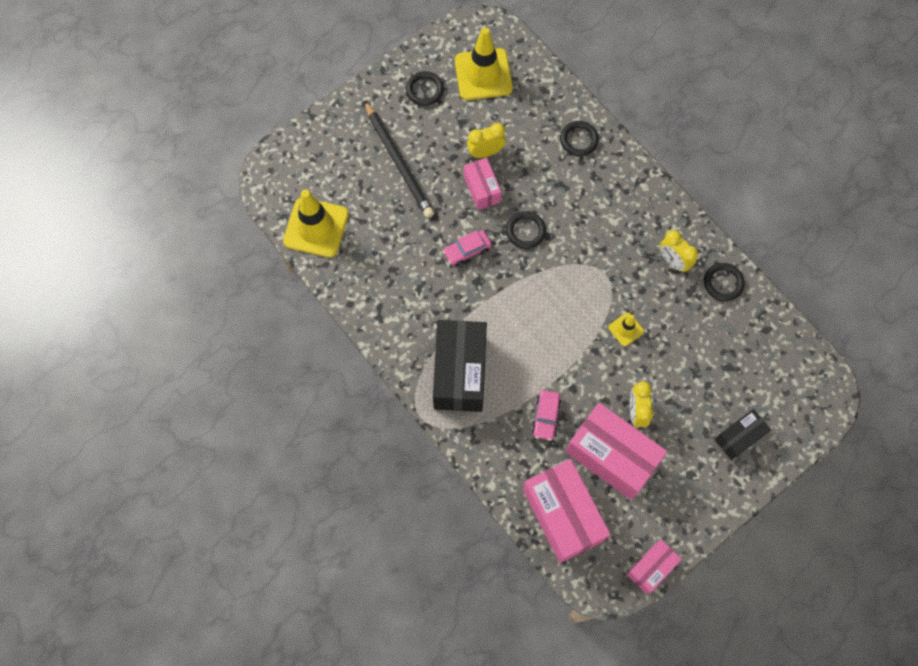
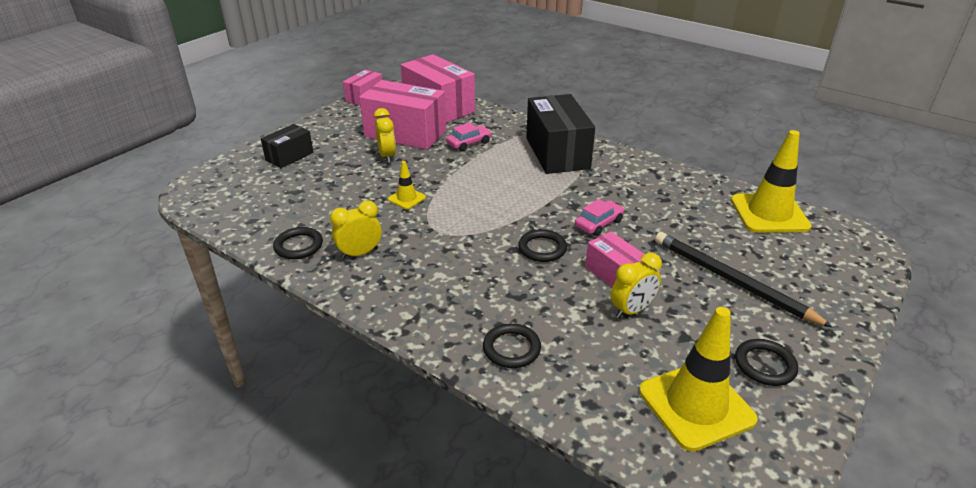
camera: 165 degrees right, 35 degrees down
(546, 417) = (469, 143): pink car -> pink car turned 60 degrees clockwise
(673, 261) = (359, 253): yellow clock -> yellow clock turned 60 degrees counterclockwise

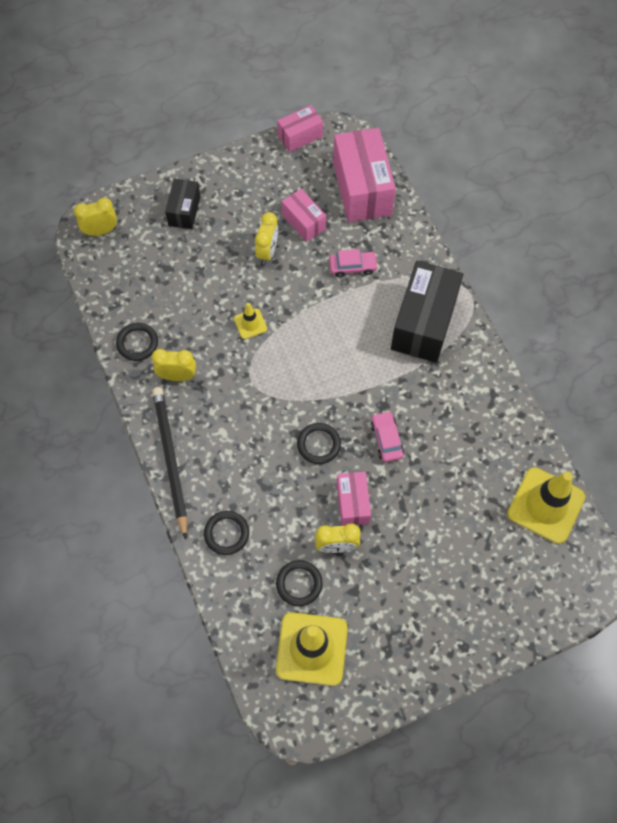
camera: 30 degrees right, 30 degrees up
(209, 190) = (101, 231): none -> yellow clock
(289, 156) = (184, 211): black box -> black box turned 60 degrees counterclockwise
(405, 133) = (304, 222): pink box -> pink box, size x0.54
(599, 224) = (386, 439): pink car -> pink car turned 90 degrees counterclockwise
(731, 281) = (438, 560): black pencil -> black pencil (170, 459)
(765, 365) = (388, 646): black ring -> black ring (299, 584)

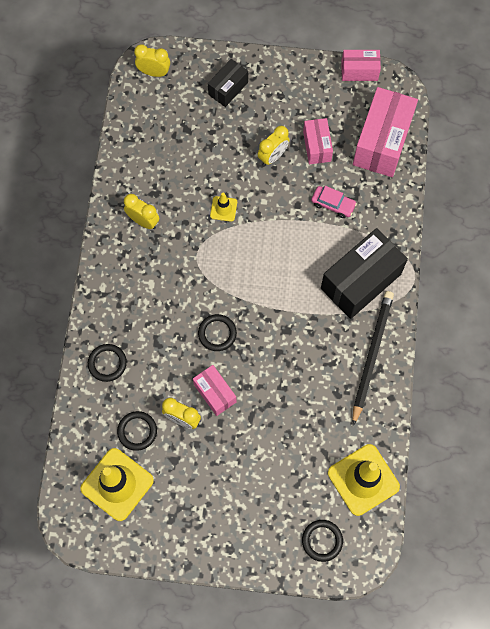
camera: 30 degrees right, 5 degrees up
(137, 343) = (129, 179): black ring -> black ring (322, 540)
(170, 459) = (100, 284): black pencil -> black pencil (371, 355)
(353, 503) = (215, 393): pink box -> pink box turned 60 degrees counterclockwise
(386, 439) = (271, 358): pink car -> none

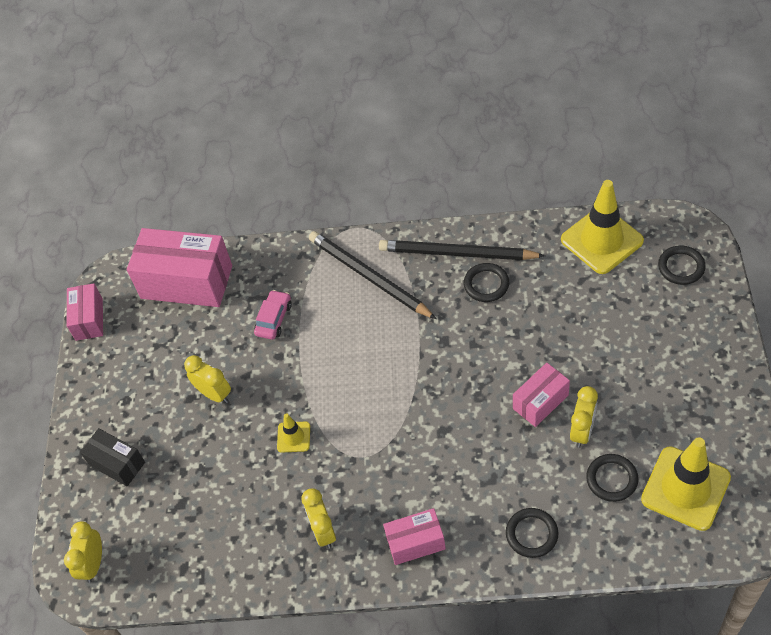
camera: 90 degrees left, 15 degrees down
(143, 221) = (323, 531): yellow clock -> yellow clock turned 45 degrees counterclockwise
(217, 333) = (463, 413): black ring -> black ring (486, 284)
(317, 146) = (197, 348): pink box -> pink box (415, 542)
(361, 281) = (369, 277): black box -> black pencil

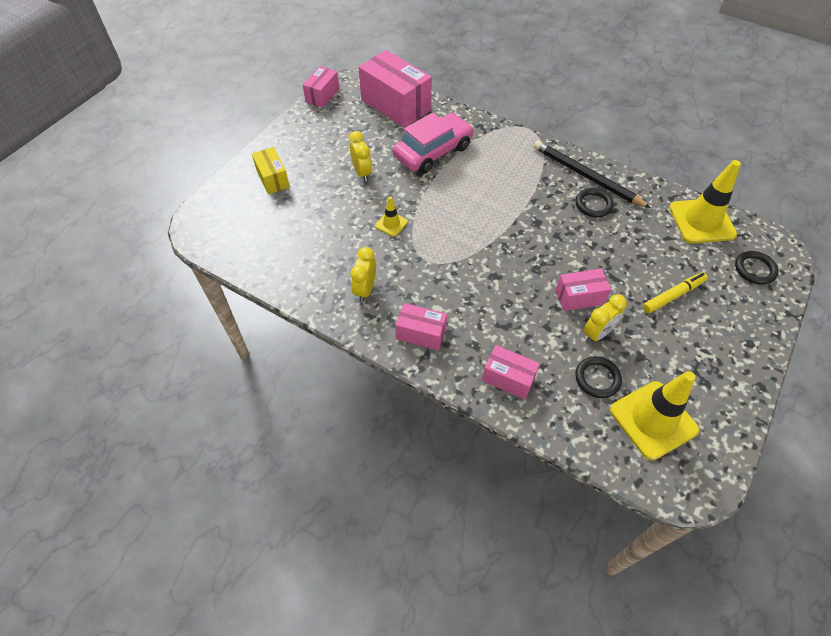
camera: 25 degrees right, 0 degrees up
(93, 564) = (212, 225): yellow clock -> none
(117, 463) = (273, 179): black box -> yellow box
(274, 319) = (433, 151): pink car -> pink car, size x2.00
(369, 277) = (514, 159): black pencil -> none
(531, 534) = (508, 378): black ring -> pink box
(625, 344) = (673, 295): none -> yellow marker

